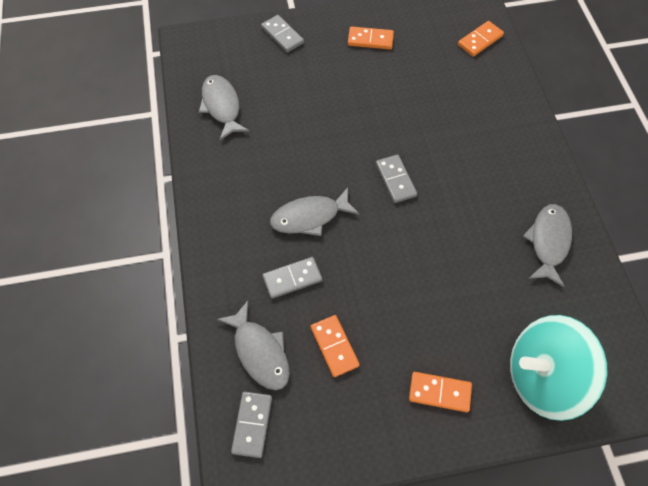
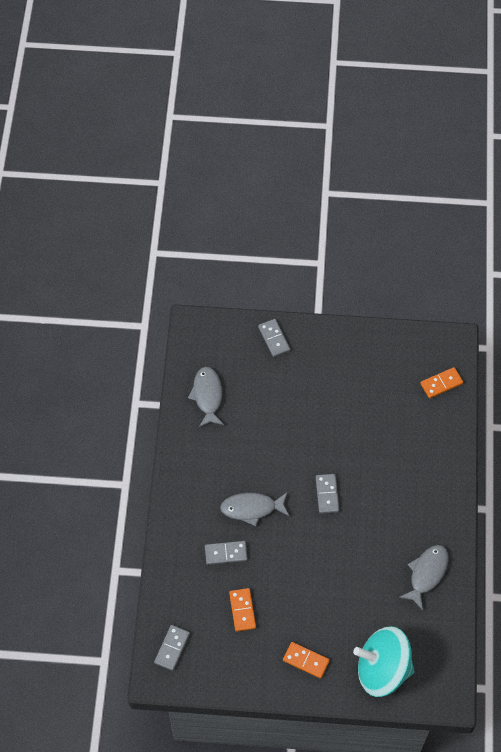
camera: 15 degrees right, 0 degrees up
(260, 352) = (189, 601): grey fish -> none
(370, 40) = (347, 361): orange domino -> none

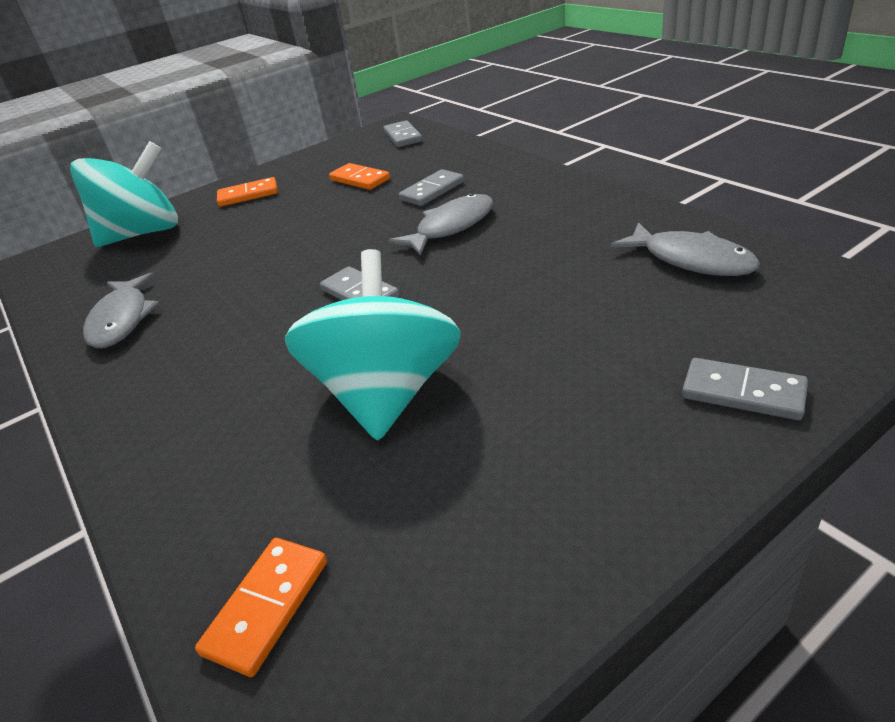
camera: 145 degrees right, 25 degrees down
(362, 428) = (387, 393): none -> turquoise spinning top

